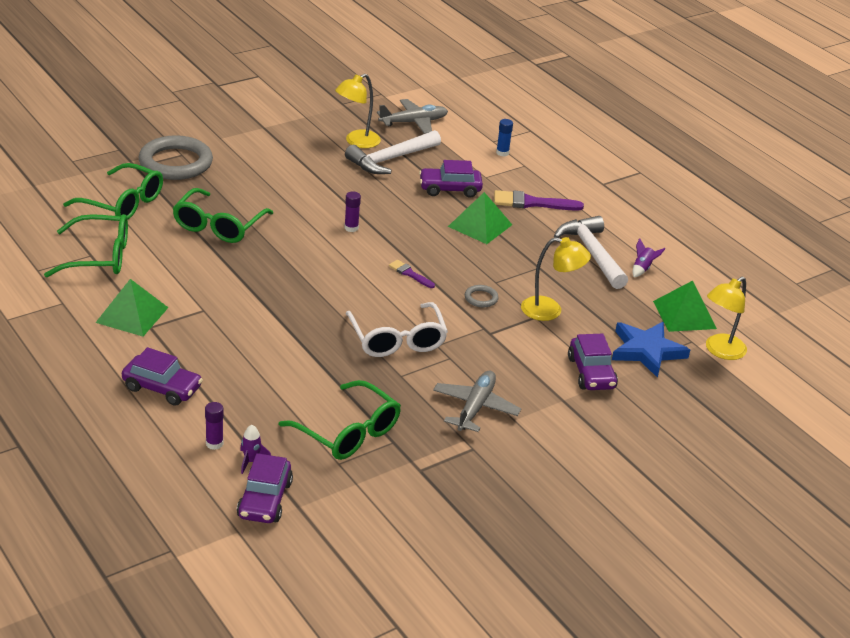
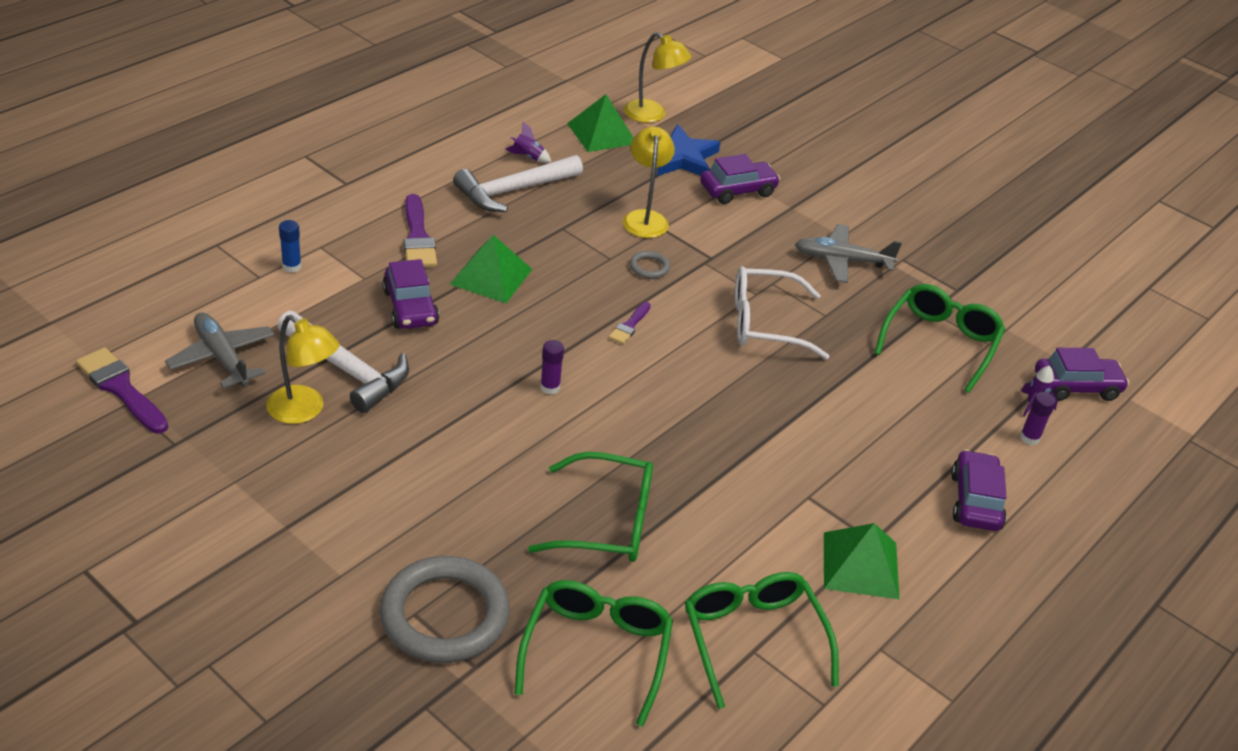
camera: 105 degrees left, 5 degrees up
(393, 92) = (121, 389): none -> purple brush
(397, 340) = (765, 323): white glasses -> white glasses turned 150 degrees counterclockwise

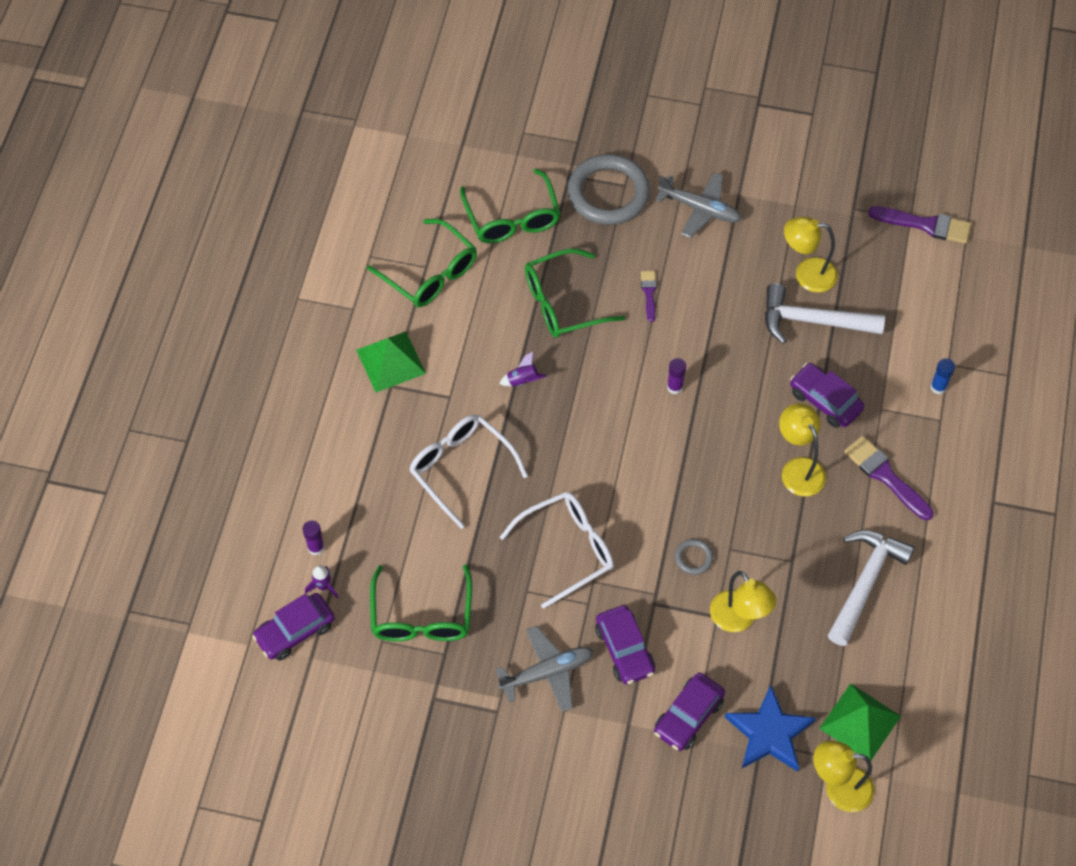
camera: 155 degrees right, 20 degrees up
(222, 357) = (896, 283): grey plane -> grey plane (700, 209)
(491, 276) = (798, 468): green pyramid -> yellow lamp
(528, 157) = (891, 638): purple rocket -> purple rocket (523, 381)
(629, 325) = (664, 482): purple brush -> purple brush (649, 293)
(834, 429) = (461, 468): none -> white glasses
(975, 501) = (335, 460): purple car -> purple car (624, 650)

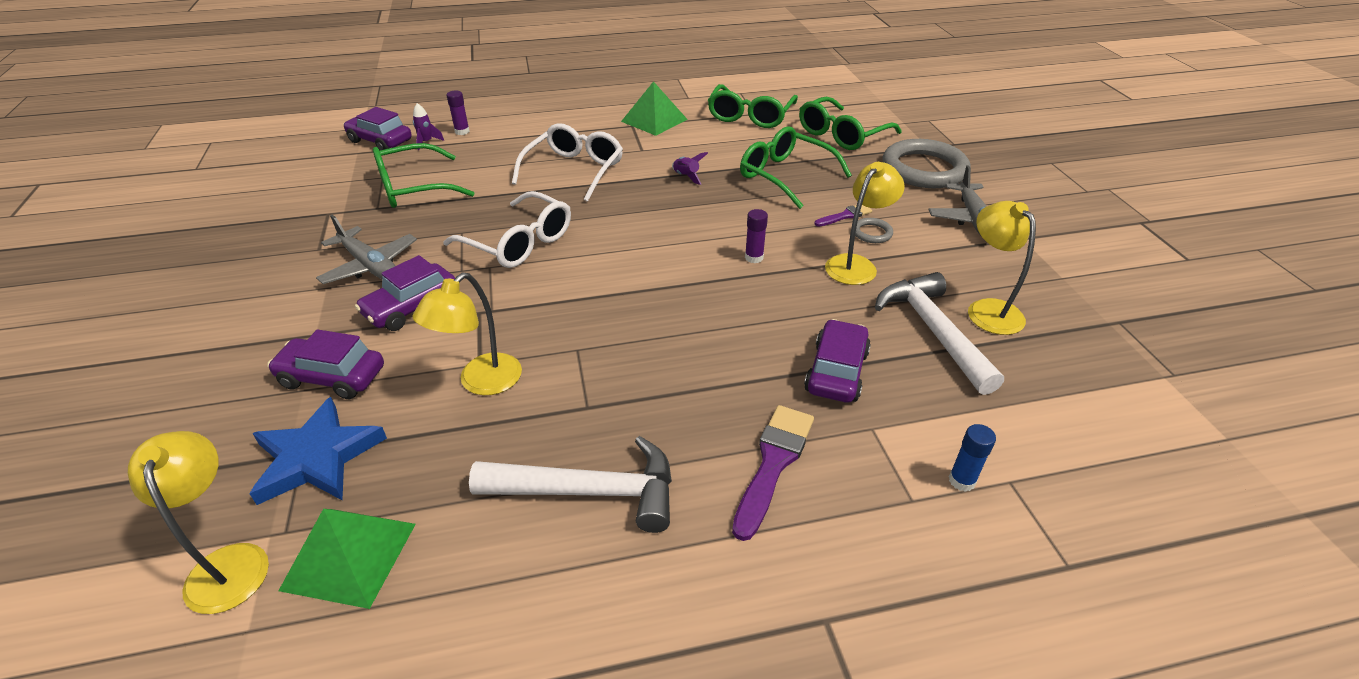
camera: 65 degrees right, 20 degrees down
(693, 558) = (550, 325): grey ring -> grey ring (872, 233)
(798, 468) = (723, 375): yellow lamp -> yellow lamp (856, 264)
(925, 225) = (1185, 391): purple brush -> none

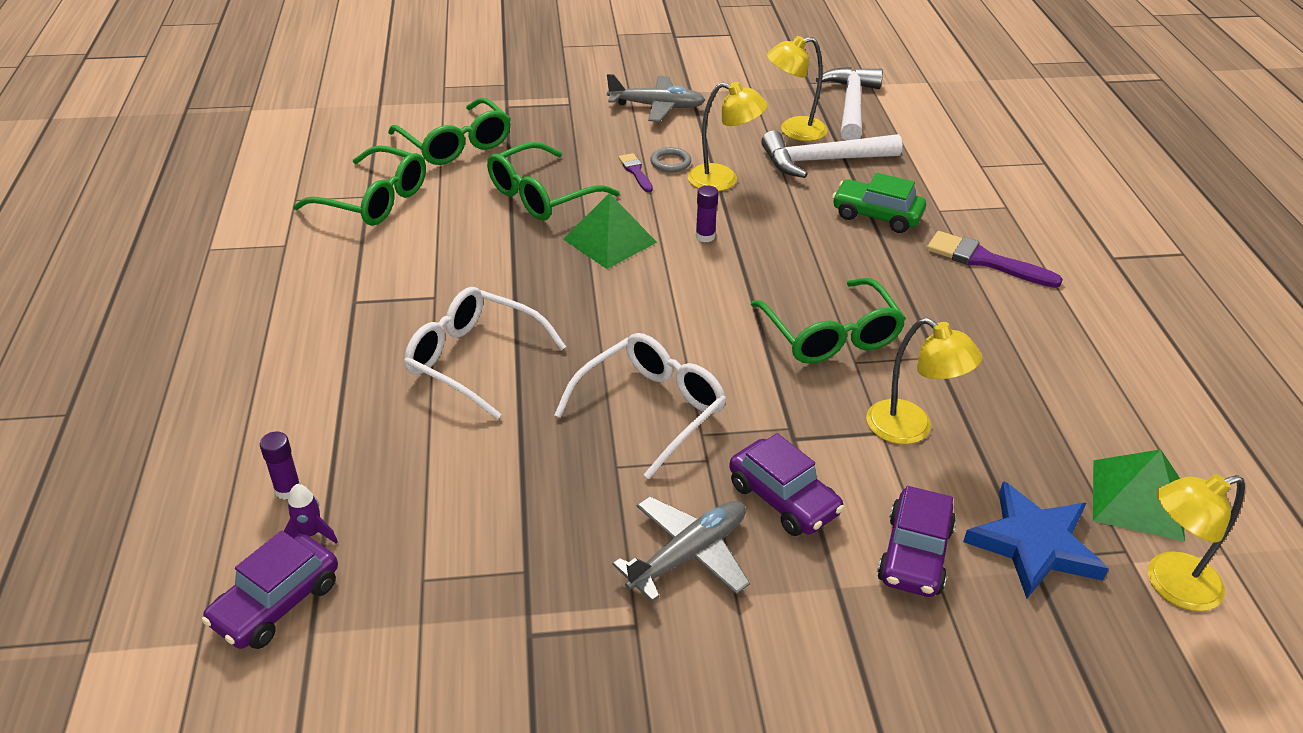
camera: 85 degrees left, 0 degrees up
(413, 188) = (474, 533): green glasses -> green glasses (831, 335)
(589, 492) = (1034, 357): white hammer -> white hammer (851, 105)
(654, 120) = (347, 280): green pyramid -> green pyramid (609, 240)
(686, 177) = (522, 265): purple rocket -> none
(836, 372) = (876, 215): purple car -> green car
(856, 264) = (723, 180): yellow lamp -> yellow lamp turned 150 degrees clockwise
(924, 169) = (554, 111): grey ring -> none
(961, 481) = (984, 184): blue glue stick -> none

